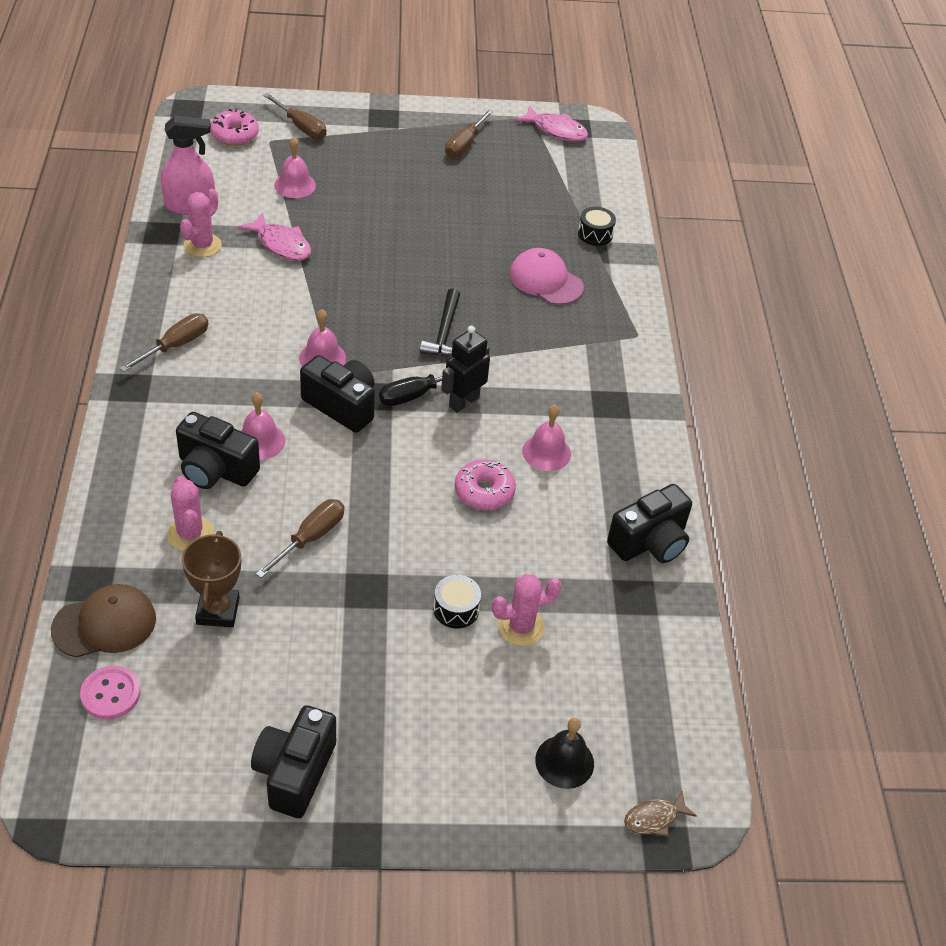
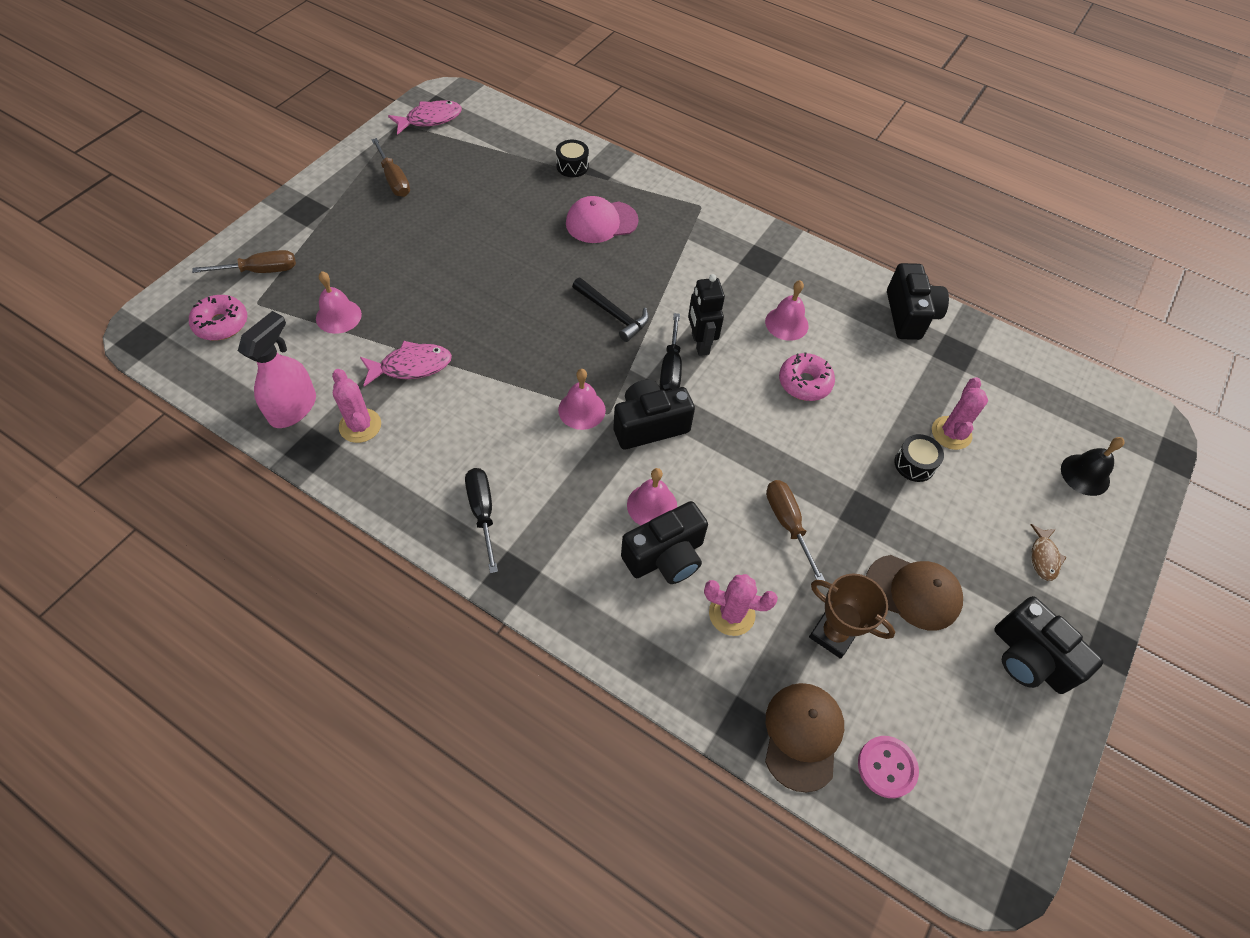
camera: 55 degrees left, 10 degrees up
(176, 345) = (482, 512): brown screwdriver -> black screwdriver
(304, 656) = (913, 592): none -> brown cap
(654, 818) = (1151, 450): brown fish -> brown fish (1043, 557)

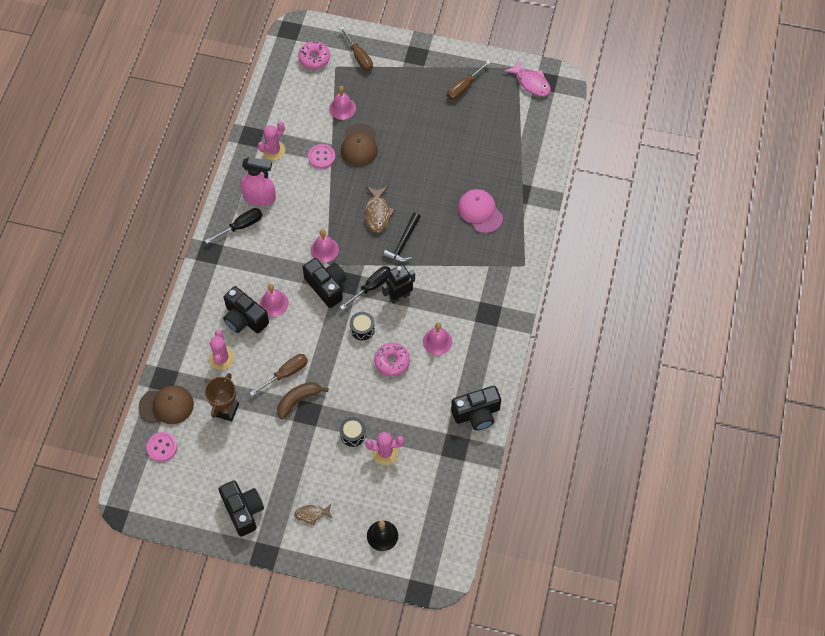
camera: 75 degrees right, 5 degrees up
(293, 408) = (273, 116): pink spray bottle -> pink spray bottle (259, 197)
(411, 366) = (321, 157): pink fish -> pink button
(549, 328) = (377, 213): none -> brown fish
(572, 166) = (526, 178): black drum -> black drum (362, 329)
(671, 370) = (372, 286): black screwdriver -> black screwdriver turned 150 degrees clockwise
(840, 520) = (298, 400): none -> brown banana
(913, 592) = (264, 446): brown cap -> brown cap (359, 145)
(1029, 658) = (243, 511): black camera -> black camera turned 120 degrees clockwise

